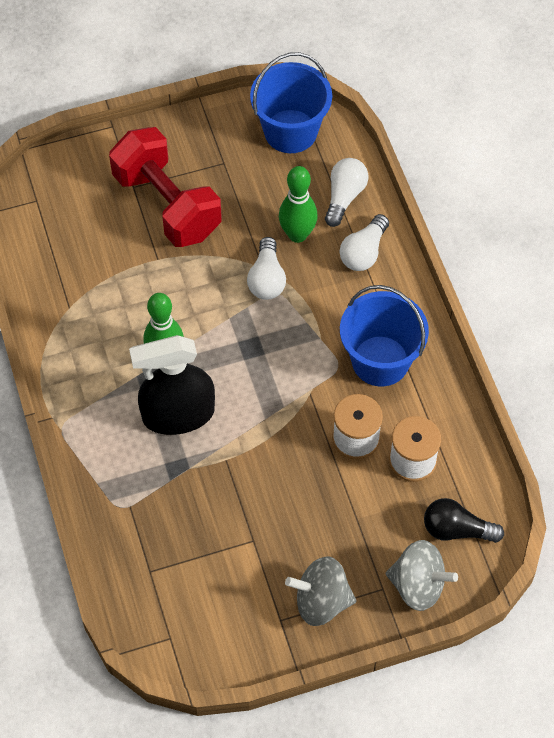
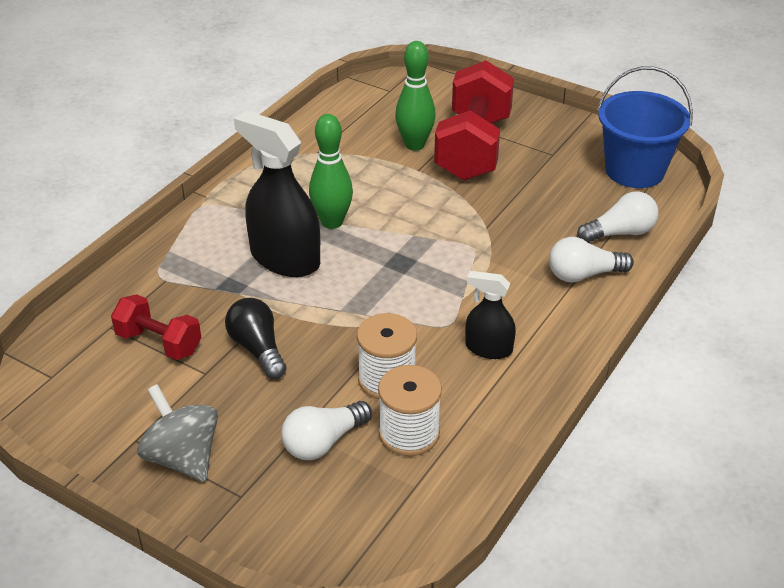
camera: 50 degrees right, 20 degrees down
(196, 550) = (159, 343): none -> red dumbbell
(267, 279) = (478, 235): white light bulb -> white light bulb (323, 442)
(297, 234) = (545, 228): green bowling pin -> green bowling pin (414, 145)
(380, 361) = (488, 348): blue bucket -> black spray bottle
(418, 585) = (271, 522): grey spinning top -> none
(456, 530) = (367, 515): black light bulb -> black light bulb (257, 349)

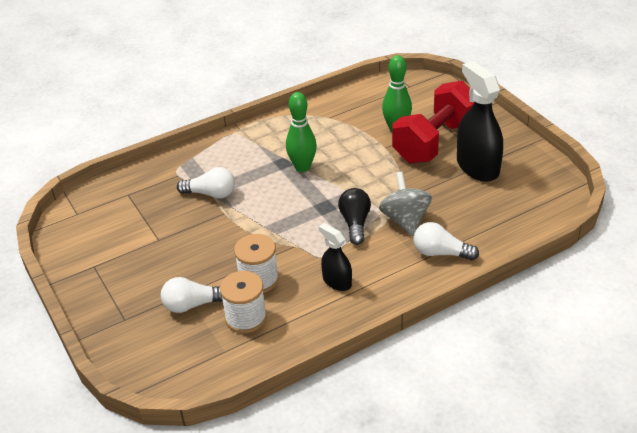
camera: 30 degrees right, 0 degrees up
(159, 343) = (146, 213): red dumbbell -> none
(183, 457) = (110, 285): grey spinning top -> grey spinning top (405, 220)
(257, 349) = (198, 234): black light bulb -> black light bulb (355, 223)
(285, 258) = (256, 182): black spray bottle -> black spray bottle (477, 166)
(620, 233) = (491, 232): white light bulb -> white light bulb (211, 194)
(634, 170) = (540, 190): blue bucket -> none

